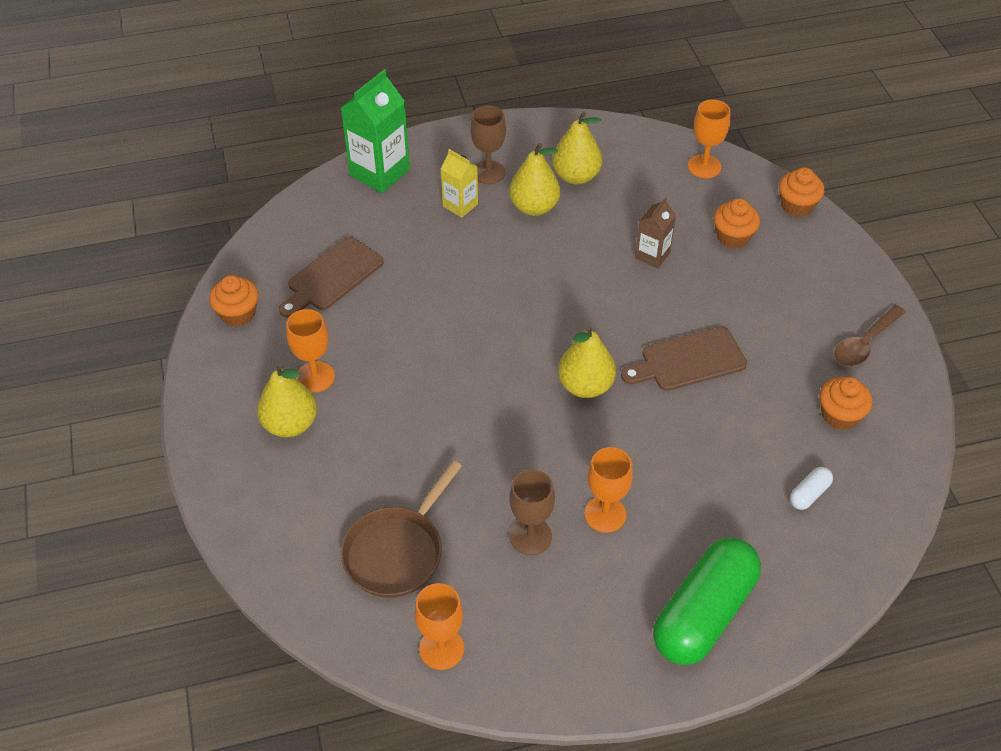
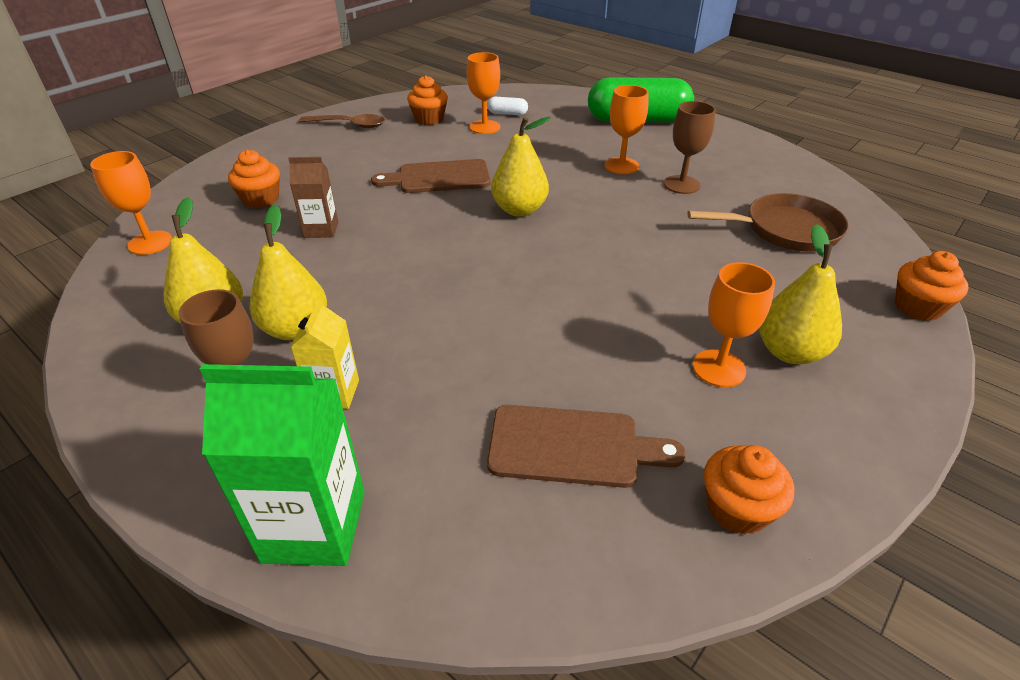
camera: 125 degrees left, 10 degrees down
(441, 649) = (808, 185): orange goblet -> orange goblet (484, 127)
(688, 360) = (439, 177): brown cutting board -> brown cutting board turned 135 degrees clockwise
(796, 205) = (192, 182): orange cupcake -> orange cupcake (917, 307)

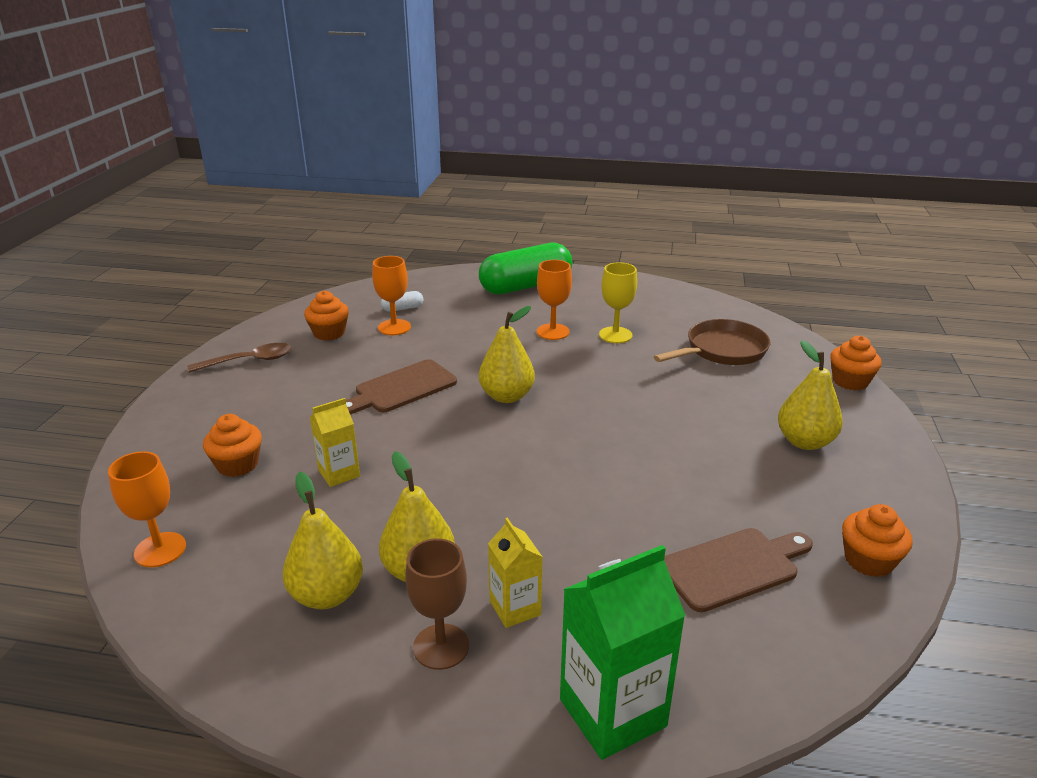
camera: 30 degrees left, 10 degrees down
(321, 229) = (339, 473): brown carton -> yellow carton
(681, 185) = (615, 335): brown goblet -> yellow goblet
(718, 368) = (773, 471): orange goblet -> none

